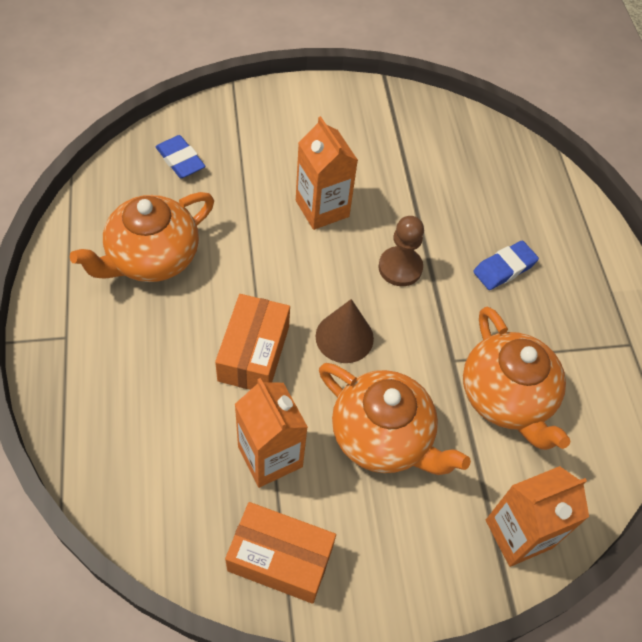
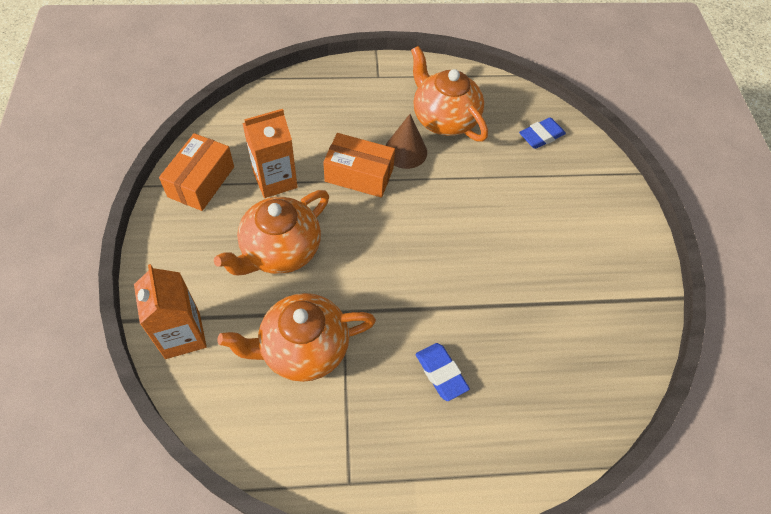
camera: 95 degrees right, 0 degrees up
(322, 208) = (501, 229): orange carton -> none
(344, 337) = (370, 233): brown cone -> brown cone (405, 151)
(400, 268) = (439, 282): brown pawn -> none

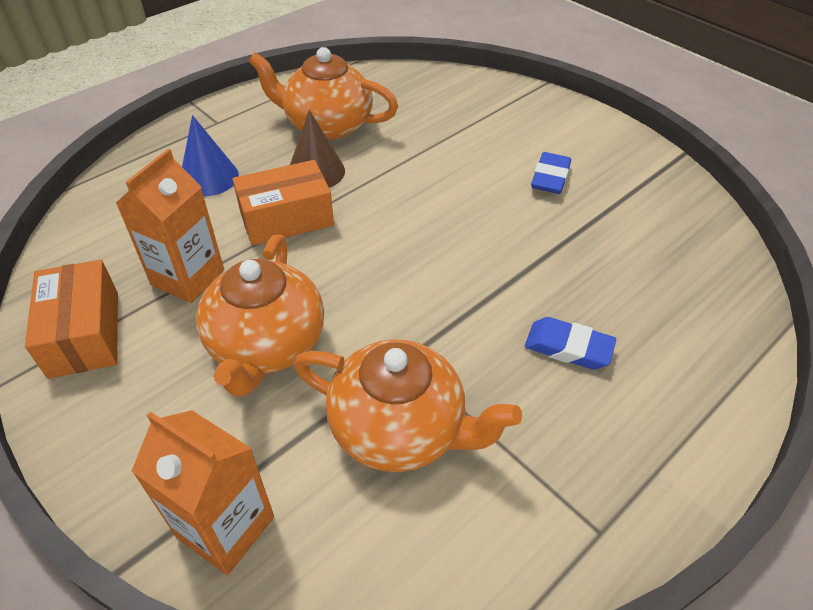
camera: 35 degrees left, 10 degrees down
(303, 348) = (399, 429): orange teapot -> orange teapot turned 105 degrees counterclockwise
(340, 117) = (209, 177): none -> blue cone
(541, 136) = (435, 95): blue eraser -> blue eraser (550, 178)

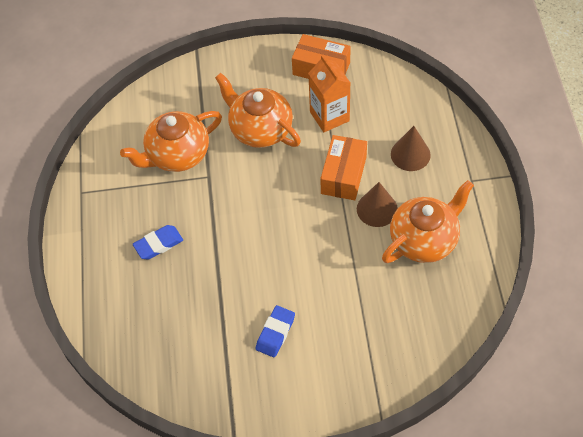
camera: 130 degrees right, 10 degrees up
(209, 177) = (410, 154): blue cone -> brown cone
(225, 527) = (186, 84): orange carton -> none
(550, 178) = (275, 333): blue eraser -> blue eraser turned 60 degrees clockwise

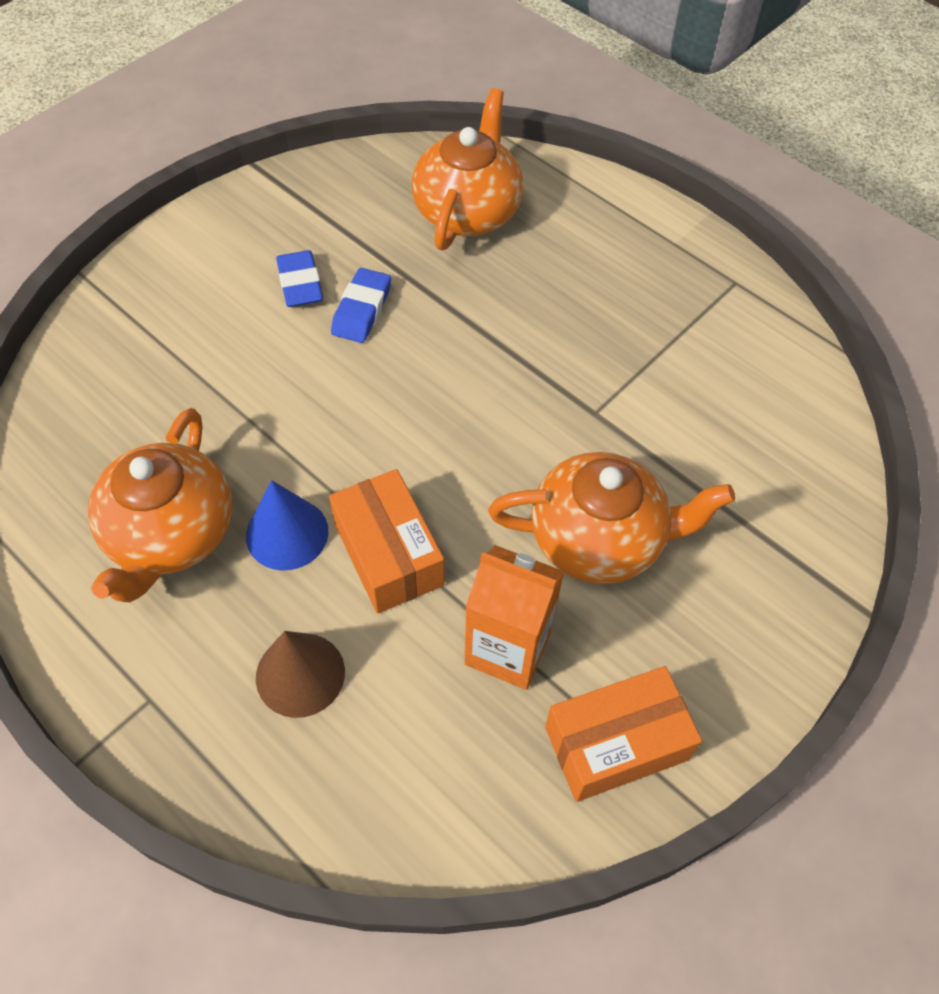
camera: 135 degrees right, 0 degrees up
(158, 244) = (559, 287): blue eraser -> blue eraser (362, 310)
(177, 155) = (676, 412): orange teapot -> orange teapot (468, 211)
(377, 209) = (287, 533): brown cone -> blue cone

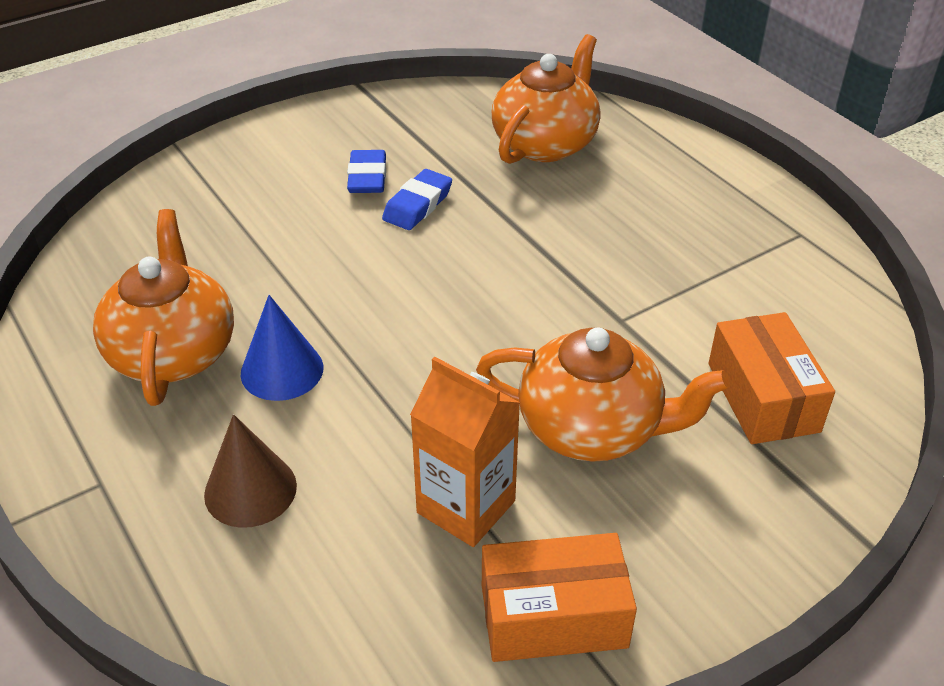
camera: 15 degrees right, 15 degrees down
(171, 534) = (174, 352): orange teapot -> orange teapot turned 150 degrees clockwise
(388, 554) = (373, 404): orange box -> orange box (763, 397)

